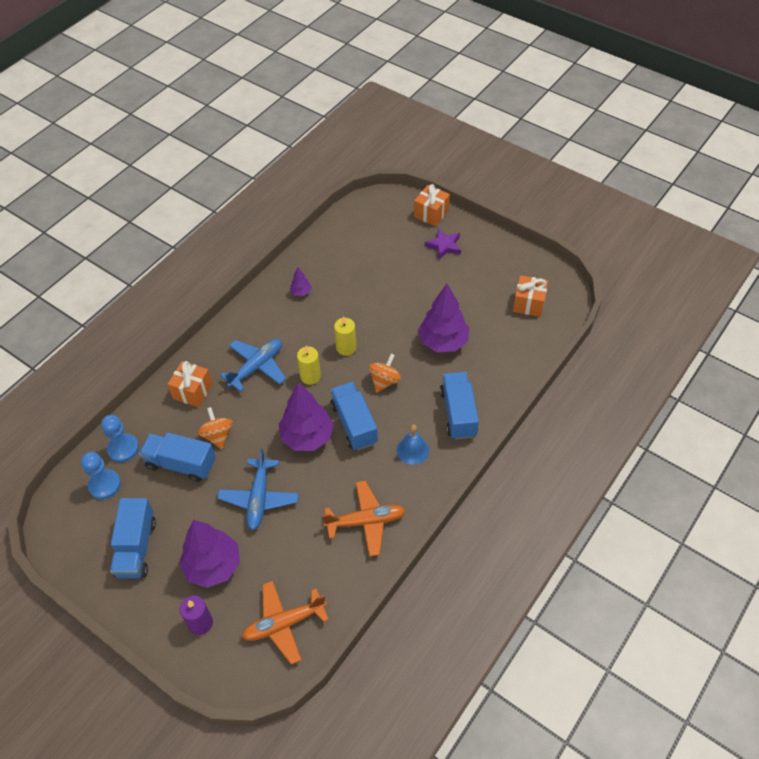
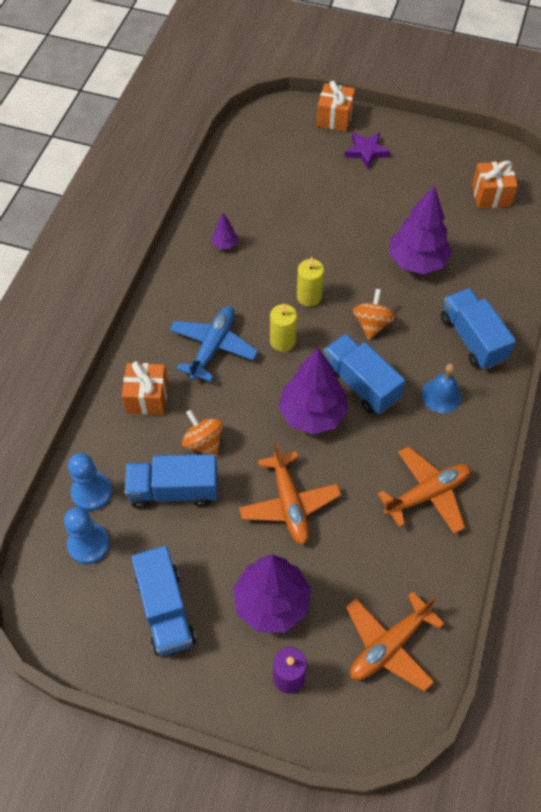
camera: 20 degrees left, 5 degrees up
(259, 498) = (289, 504): blue plane -> orange plane

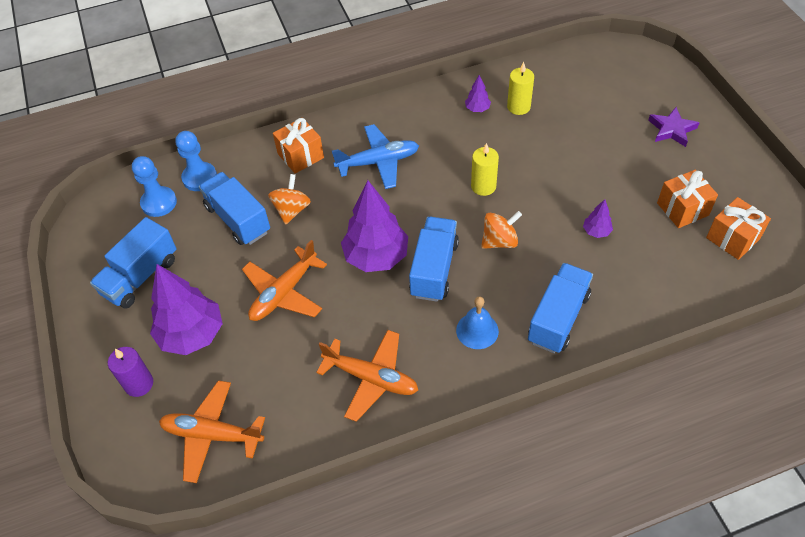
camera: 55 degrees right, 5 degrees down
(282, 341) = (425, 197): yellow candle -> yellow candle (518, 107)
(334, 118) = (680, 89): orange gift -> orange gift (682, 209)
(417, 262) = (596, 231): purple tree -> purple tree, size x0.44

